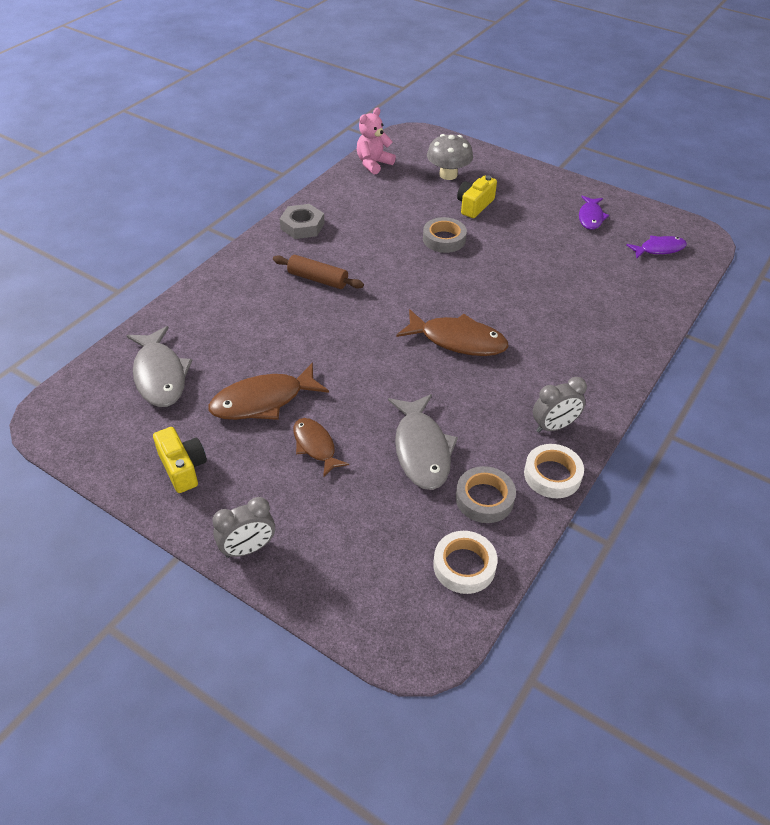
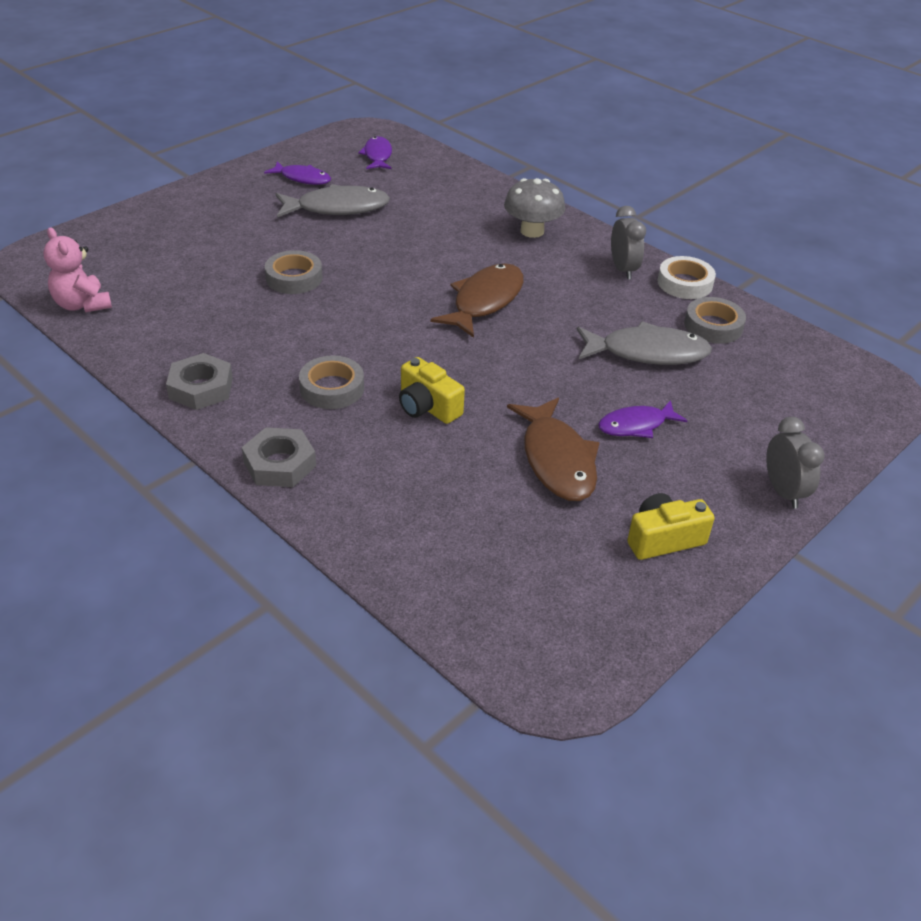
camera: 80 degrees left, 5 degrees down
(160, 375) = (489, 555): grey fish -> grey fish (337, 208)
(235, 271) = (279, 464): none -> grey nut
(315, 446) = (636, 425): brown fish -> purple fish
(317, 279) = (332, 388): brown rolling pin -> grey tape
(448, 175) = (154, 251): grey mushroom -> grey mushroom (532, 231)
(464, 566) = (793, 352): white tape -> none
(474, 205) = (235, 244): yellow camera -> yellow camera (427, 407)

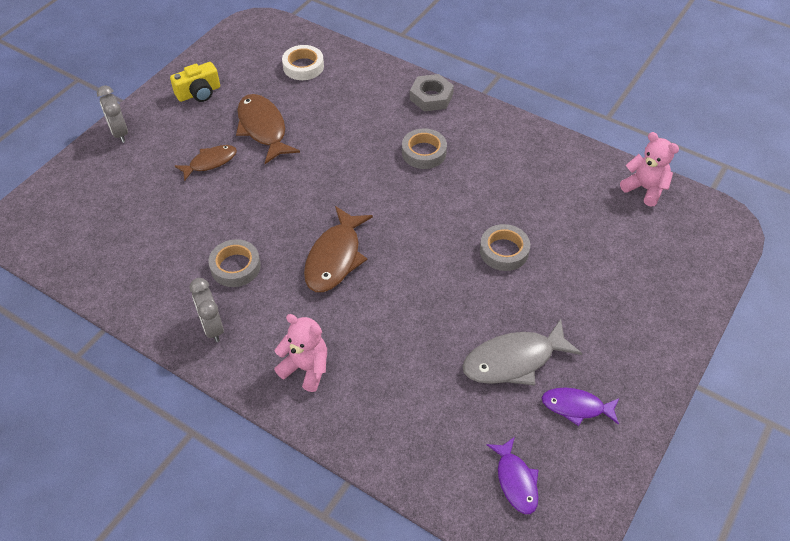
camera: 170 degrees right, 10 degrees up
(201, 388) = (509, 136): grey nut -> none
(427, 407) = (354, 150): yellow camera -> none
(532, 231) = (306, 368): grey mushroom -> pink teddy bear
(636, 425) = (210, 162): purple fish -> brown fish
(647, 352) = (197, 228): grey fish -> none
(685, 283) = (154, 320): white tape -> white tape (303, 66)
(713, 326) = (137, 269): grey tape -> grey tape (235, 267)

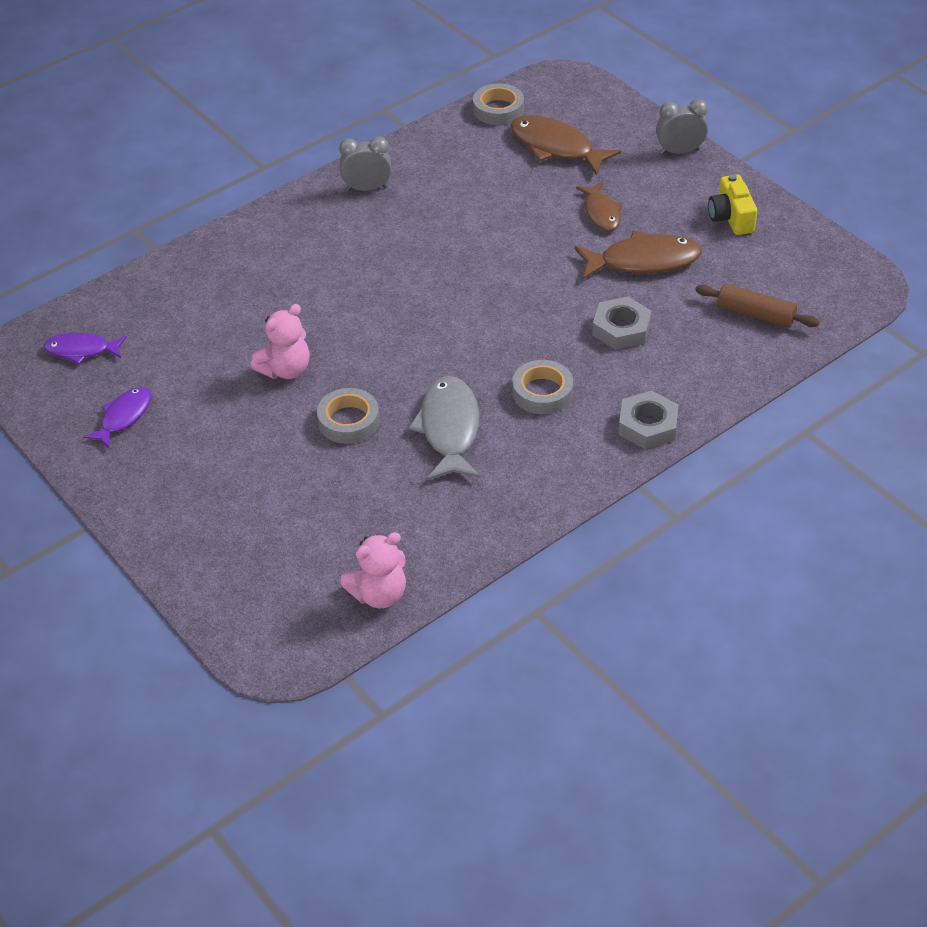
camera: 110 degrees right, 5 degrees down
(235, 267) = (435, 212): grey tape -> grey tape (498, 109)
(303, 66) = (755, 314): white tape -> brown rolling pin
(306, 368) = (284, 240): pink teddy bear -> pink teddy bear (285, 370)
(335, 258) = (410, 284): brown fish -> brown fish (556, 147)
(342, 126) = (621, 329): none -> grey nut
(514, 360) = (204, 386): grey fish -> grey fish (449, 429)

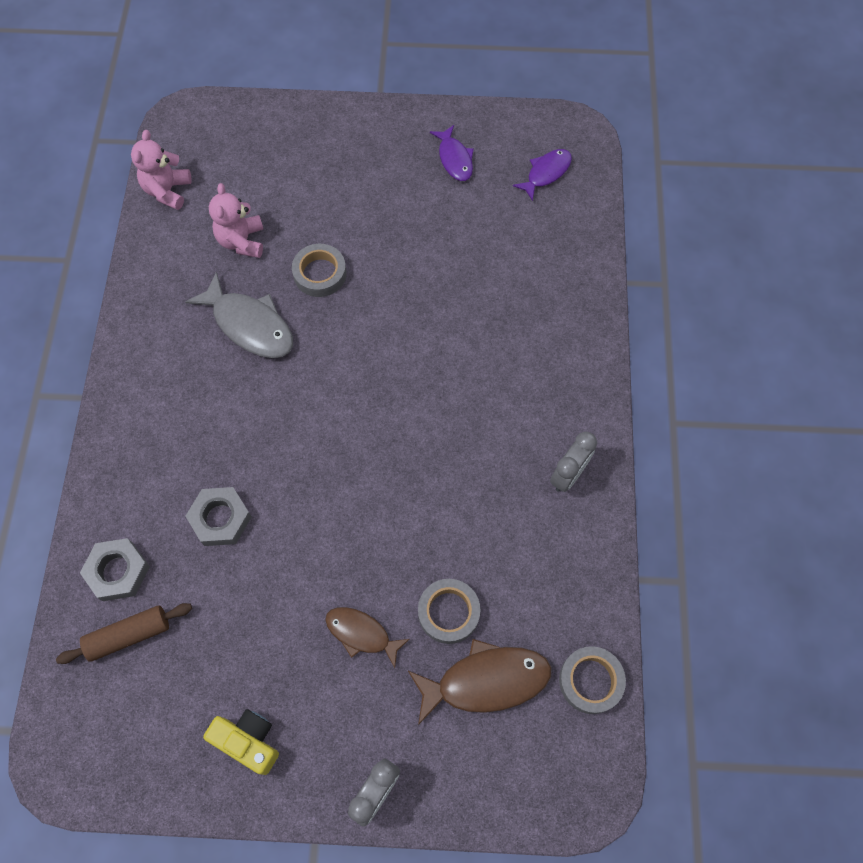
camera: 130 degrees right, 20 degrees up
(285, 370) = (407, 272): pink teddy bear -> pink teddy bear (242, 241)
(542, 392) = (219, 408): grey tape -> grey tape (448, 612)
(644, 261) = (272, 609): brown fish -> none
(647, 425) = (118, 447): grey nut -> grey nut (118, 571)

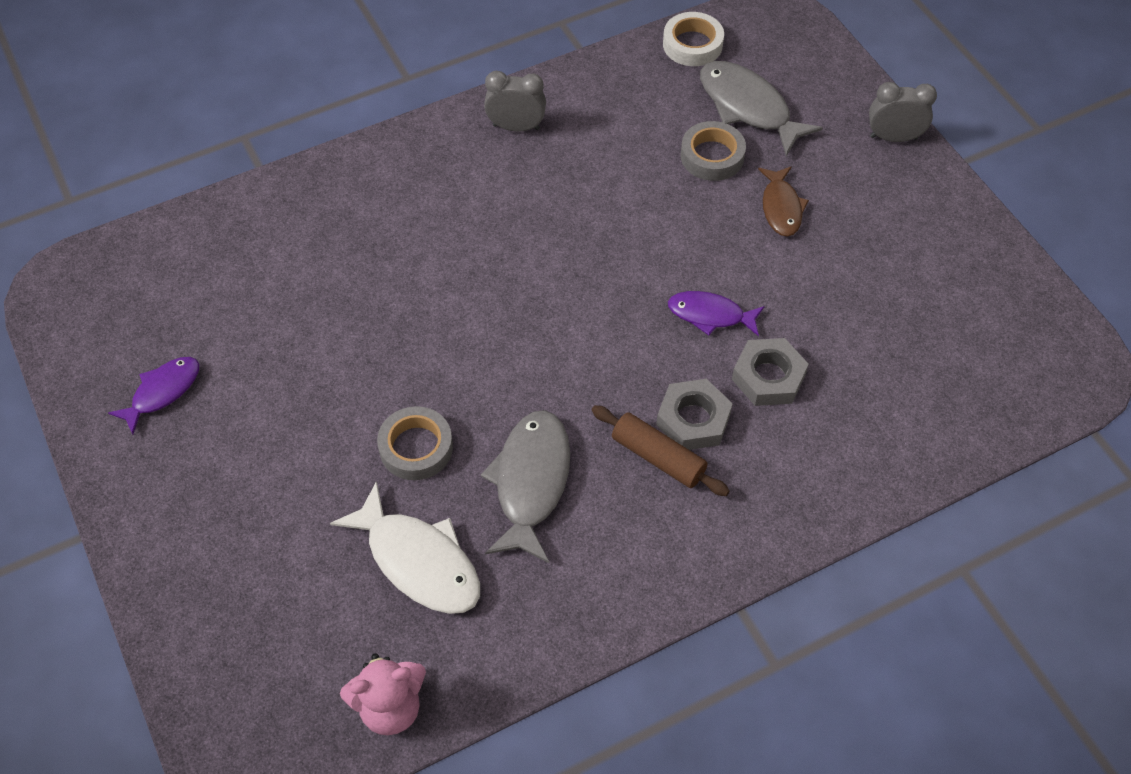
camera: 120 degrees left, 10 degrees down
(118, 571) = (890, 435): grey nut -> grey nut (693, 419)
(129, 635) = (936, 386): brown rolling pin -> brown rolling pin (658, 457)
(242, 241) = (419, 561): pink teddy bear -> white fish
(248, 741) = (935, 241): yellow camera -> none
(486, 681) = (748, 107): brown fish -> grey fish
(546, 173) = (140, 291): purple fish -> purple fish (710, 315)
(590, 681) = (692, 44): grey tape -> white tape

